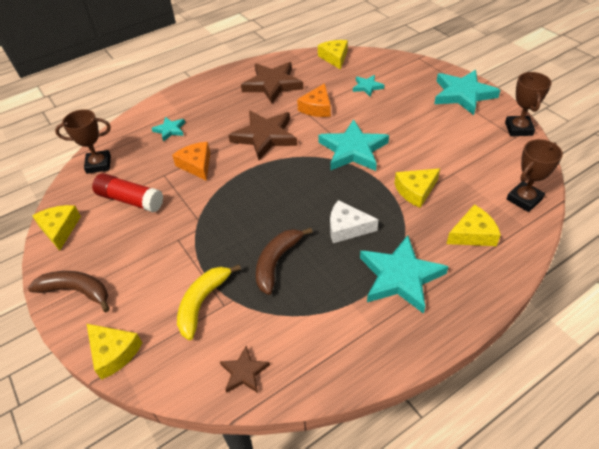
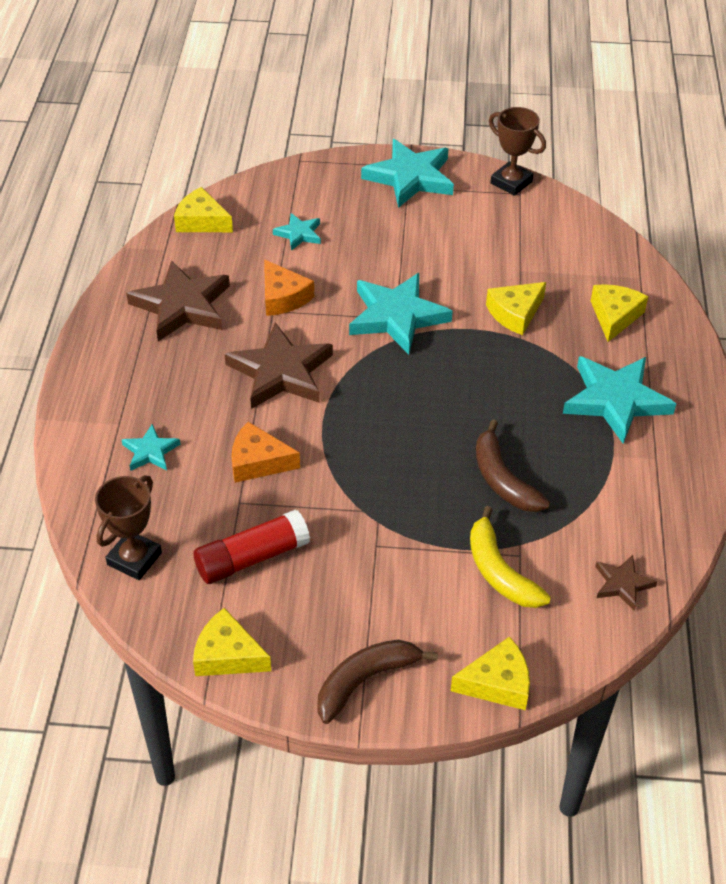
camera: 55 degrees left, 0 degrees up
(347, 228) = (511, 396): white cheese -> none
(415, 191) = (515, 313): yellow cheese -> yellow cheese turned 45 degrees clockwise
(524, 199) = (608, 252): brown trophy -> none

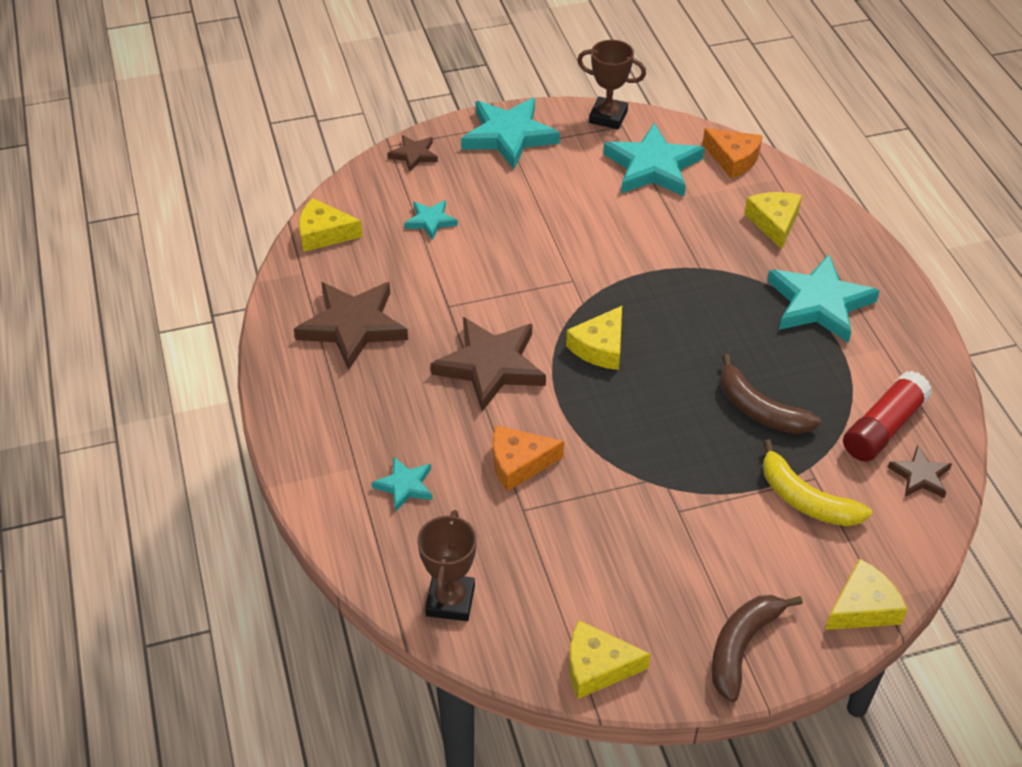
camera: 20 degrees left, 0 degrees up
(252, 558) = (567, 562): red glue stick -> red glue stick (883, 428)
(283, 297) = (450, 289): orange cheese -> orange cheese (733, 159)
(316, 173) = (414, 155): none -> brown star
(397, 316) = (573, 278): turquoise star -> turquoise star (653, 167)
(515, 313) = (682, 245): yellow cheese -> yellow cheese (600, 347)

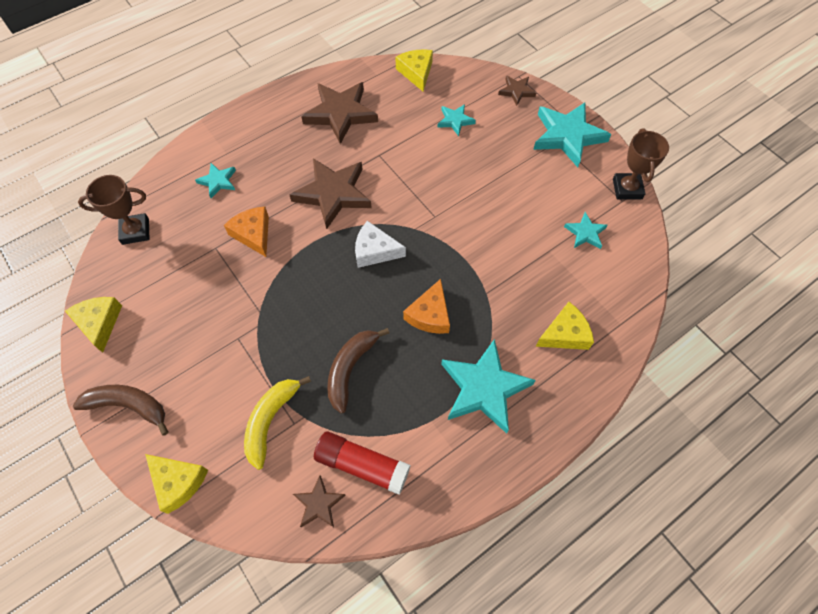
camera: 70 degrees right, 15 degrees up
(600, 347) = (375, 251): yellow cheese -> white cheese
(653, 167) = (585, 233): turquoise star -> turquoise star, size x0.51
(733, 159) = (627, 286): orange cheese -> orange cheese (430, 315)

